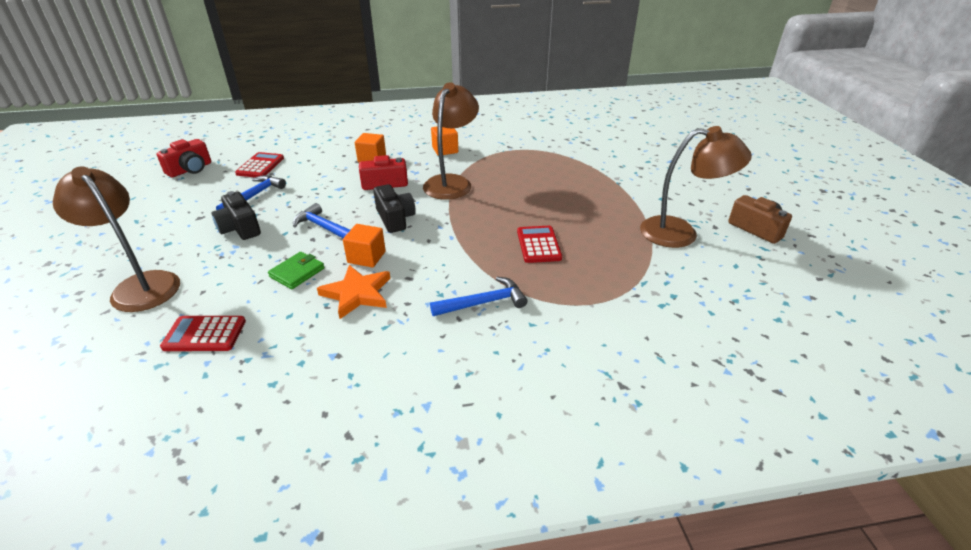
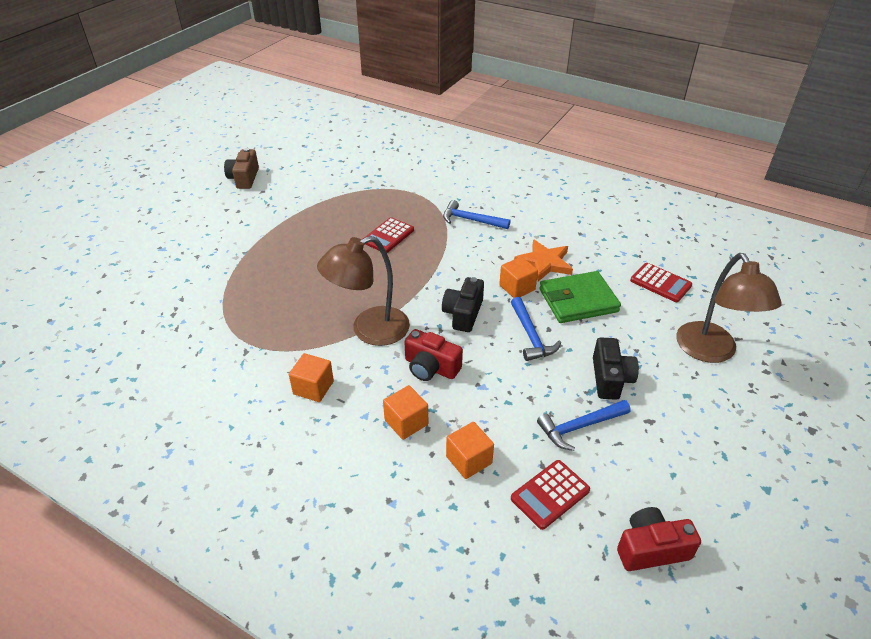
camera: 140 degrees left, 5 degrees up
(297, 272) = (578, 300): green wallet -> green wallet, size x1.71
(319, 160) = (469, 460): none -> orange cube
(680, 233) = (290, 198): brown lamp -> none

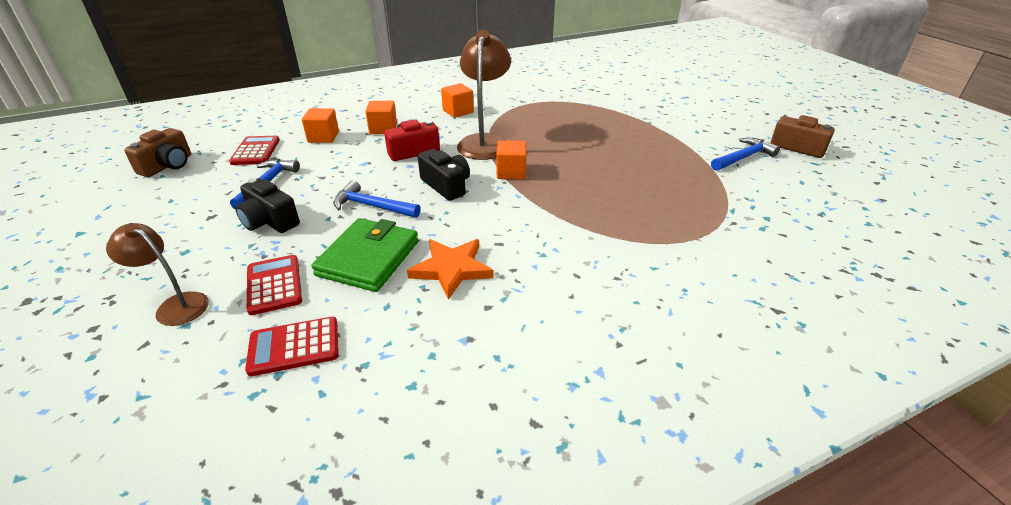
camera: 125 degrees right, 5 degrees down
(388, 236) = (611, 190): red calculator -> red calculator (274, 285)
(471, 220) = (592, 255): blue hammer -> blue hammer (743, 157)
(517, 287) = (439, 229): orange cube -> orange cube (511, 172)
(651, 549) = (168, 165): red camera -> brown camera
(711, 352) = (175, 305): brown lamp -> brown lamp, size x0.61

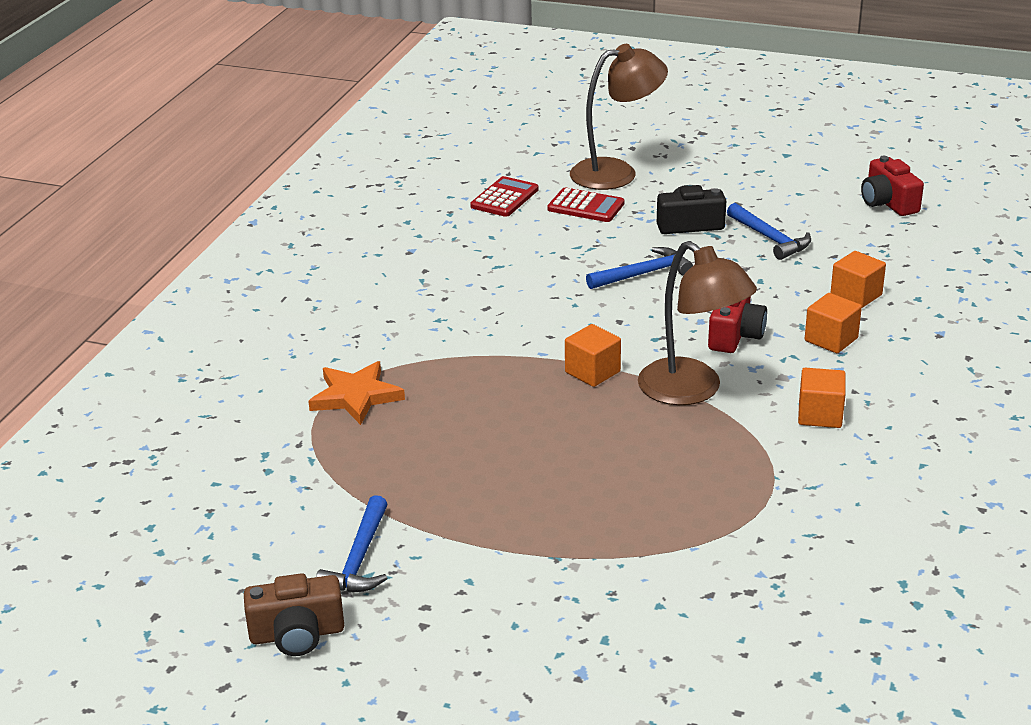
camera: 135 degrees right, 5 degrees down
(168, 165) = (888, 203): brown camera -> red camera
(175, 305) = (616, 172): brown lamp -> brown lamp, size x1.65
(255, 151) = (866, 250): red calculator -> none
(368, 258) = (561, 247): green wallet -> none
(446, 186) = (623, 323): black camera -> none
(451, 269) = (489, 274): orange star -> orange star (355, 396)

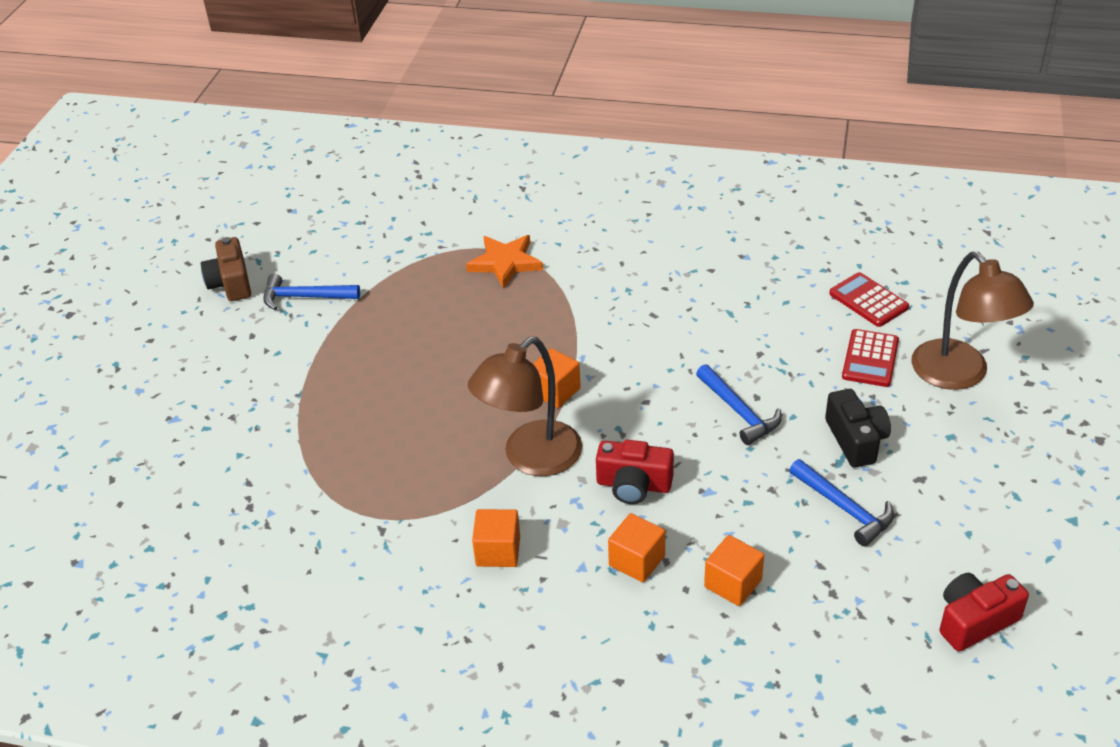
camera: 85 degrees right, 10 degrees up
(504, 198) = (868, 301): red calculator -> red calculator turned 150 degrees counterclockwise
(770, 238) = (844, 508): blue hammer -> blue hammer turned 90 degrees counterclockwise

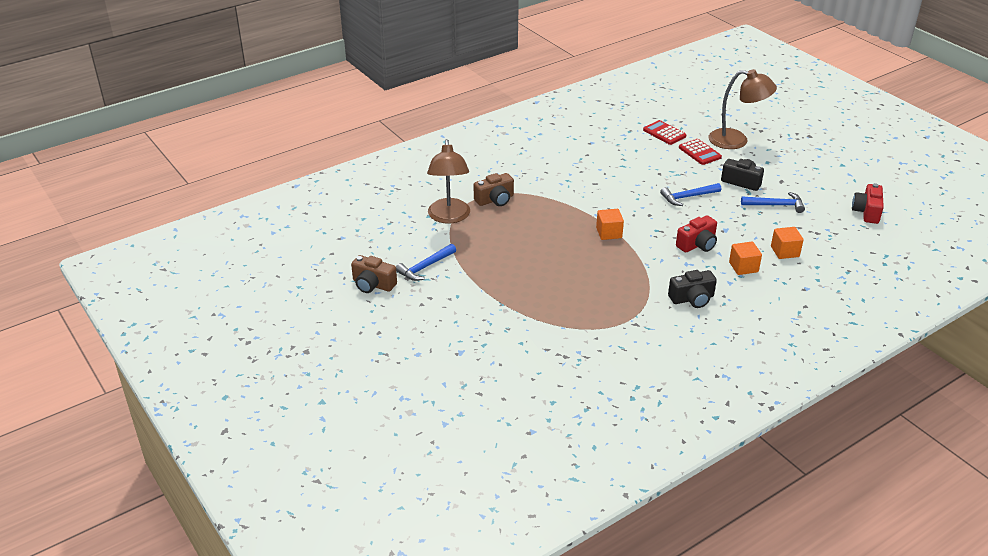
camera: 50 degrees left, 5 degrees down
(498, 551) = (692, 299): orange cube -> black camera
(505, 263) = (495, 200): orange star -> brown camera
(531, 458) = (644, 261): brown lamp -> brown lamp (449, 217)
(739, 411) = (688, 197): blue hammer -> blue hammer turned 150 degrees clockwise
(868, 301) = (664, 133): red calculator -> red calculator turned 45 degrees clockwise

